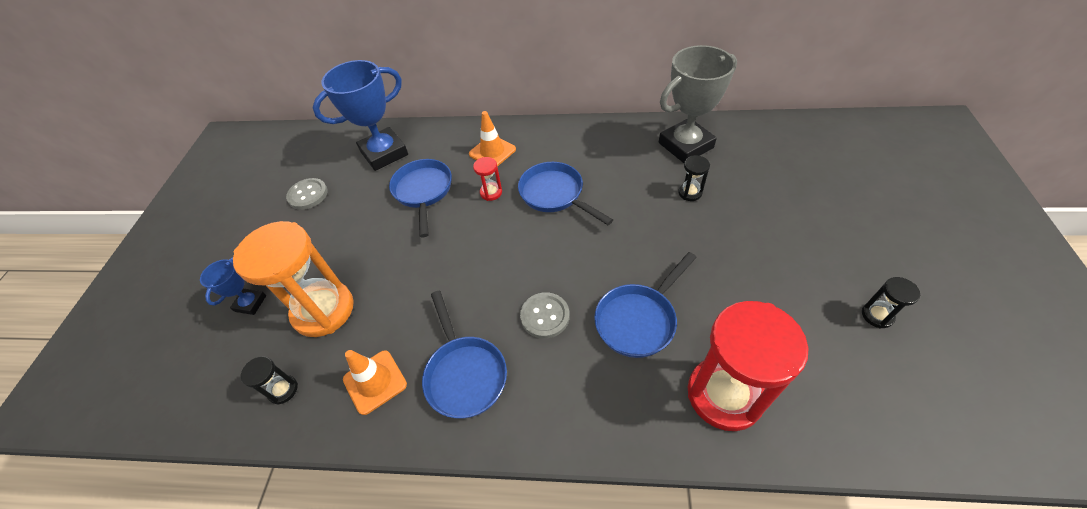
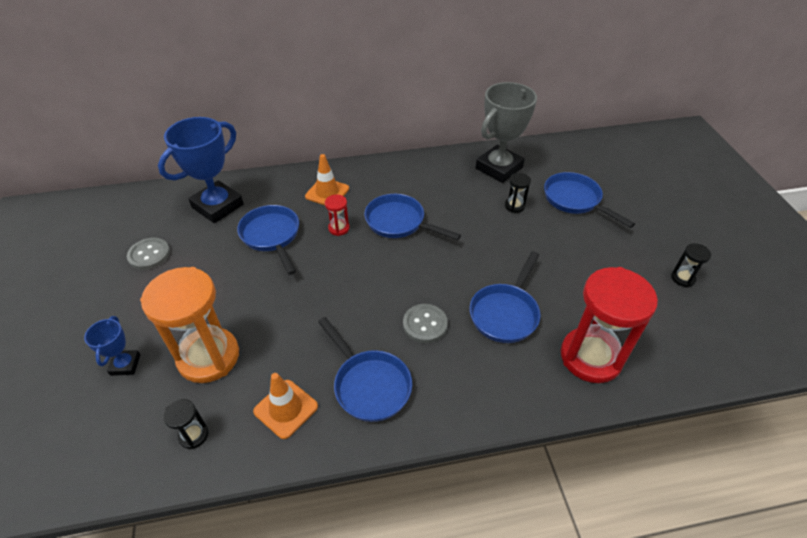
camera: 20 degrees left, 5 degrees down
(765, 195) = (575, 200): none -> blue pan

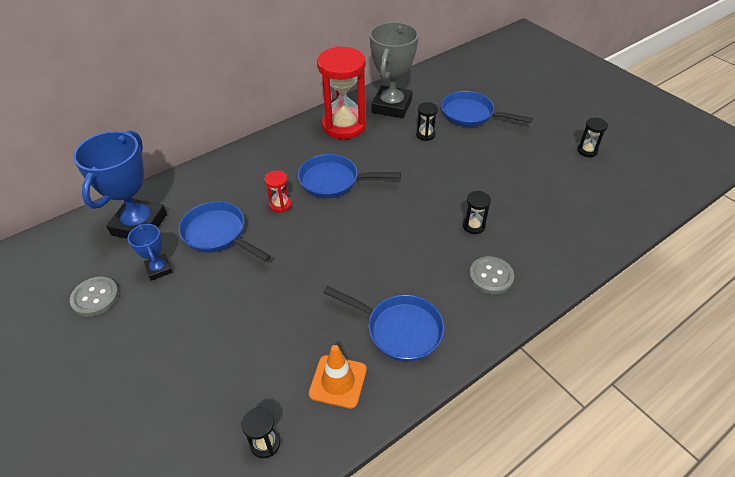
camera: 25 degrees left, 0 degrees up
(125, 365) = (146, 411): blue trophy -> blue trophy (159, 269)
(208, 357) = (230, 368): orange hourglass -> none
(327, 192) = (247, 176): orange traffic cone -> none
(425, 324) = (413, 260): grey button -> grey button (491, 276)
(505, 313) = (473, 226): blue pan -> black hourglass
(590, 357) = (559, 236): red hourglass -> red hourglass (344, 126)

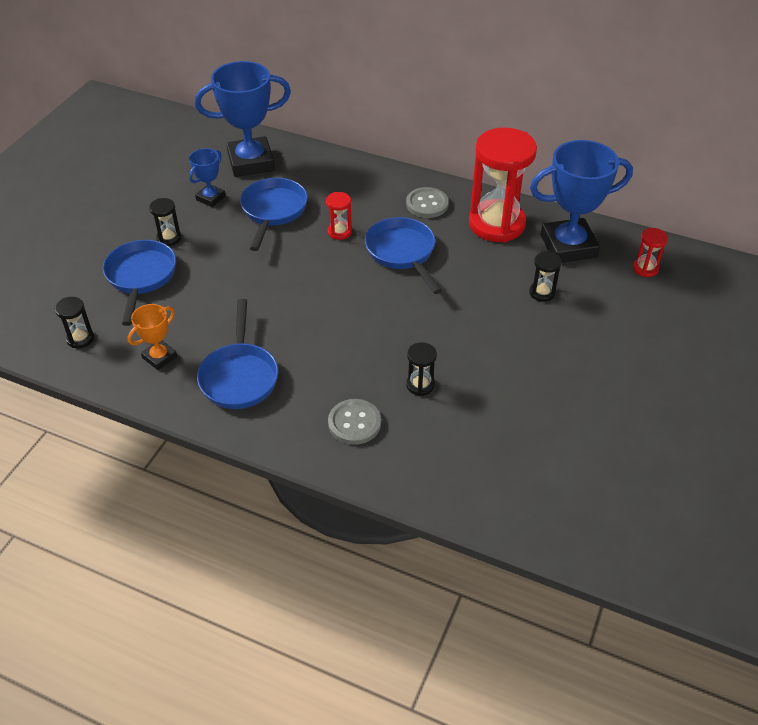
camera: 60 degrees right, 0 degrees up
(95, 297) = (161, 181): grey button -> grey button (427, 204)
(338, 381) = (159, 357): orange traffic cone -> orange trophy
(391, 106) = (568, 246): grey trophy -> blue trophy
(435, 87) = (645, 268): none -> red hourglass
(471, 115) = (620, 319): blue pan -> blue pan (141, 277)
(587, 151) = (653, 454): black hourglass -> black hourglass (169, 238)

